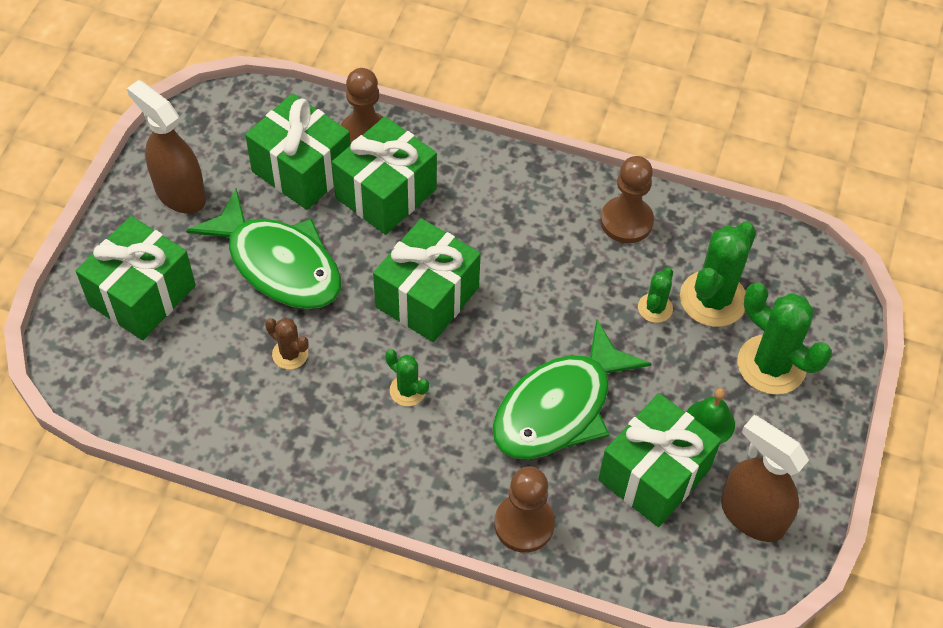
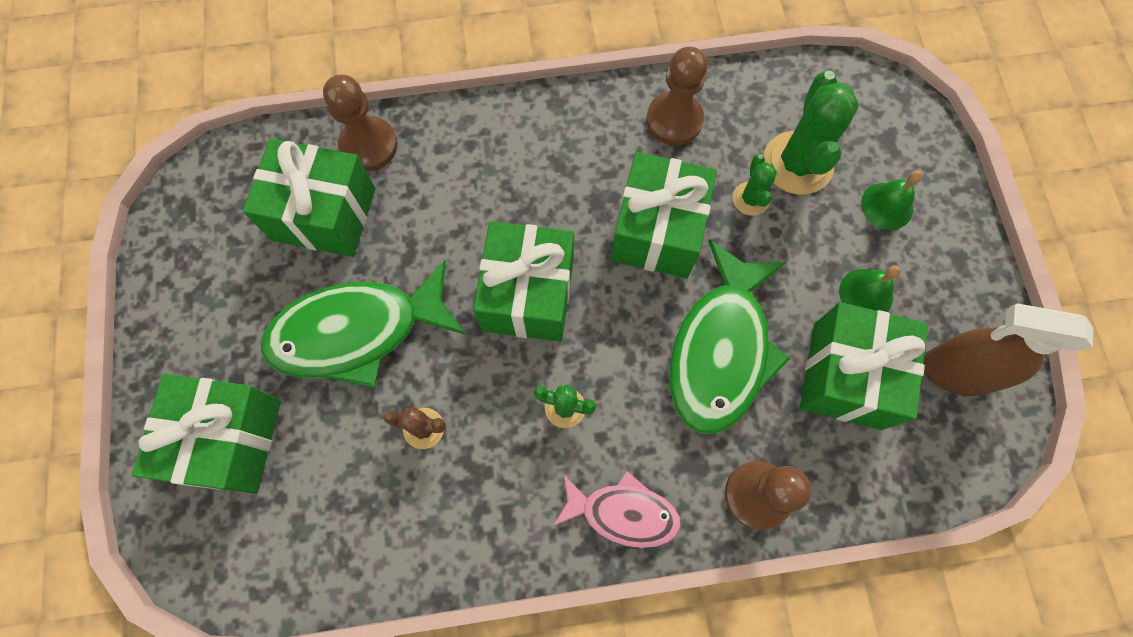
camera: 25 degrees left, 15 degrees up
(180, 193) = (207, 302): brown spray bottle -> none
(279, 264) = (357, 332): green fish -> green fish turned 150 degrees clockwise
(386, 193) = (425, 200): green gift -> green gift (657, 231)
(408, 485) = (623, 513): none -> pink fish
(771, 365) = (887, 206): green cactus -> green bell

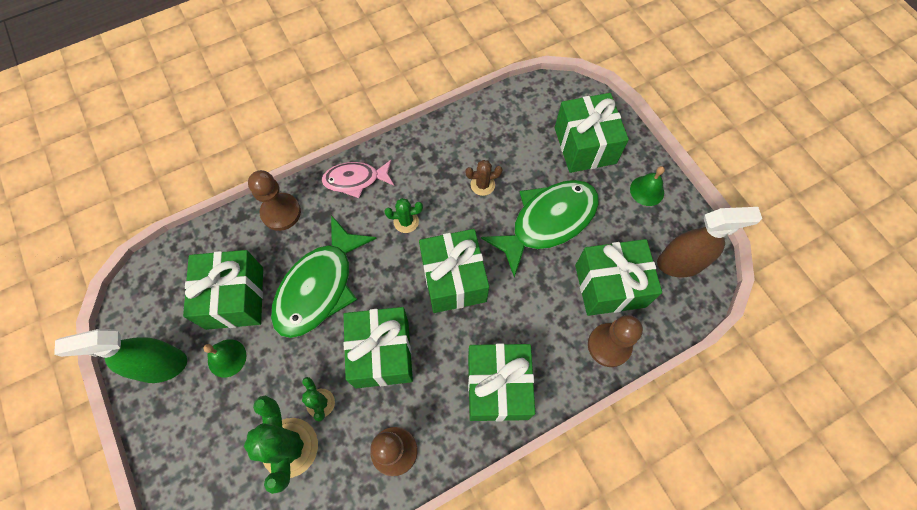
camera: 160 degrees right, 5 degrees down
(527, 145) = (497, 387): none -> green gift
(721, 350) = (319, 287): green fish -> green fish turned 150 degrees counterclockwise
(887, 206) = (216, 434): green bell -> green bell (647, 190)
(956, 371) = (161, 325): brown spray bottle -> brown spray bottle (680, 263)
(957, 313) = (161, 365): none -> green spray bottle

